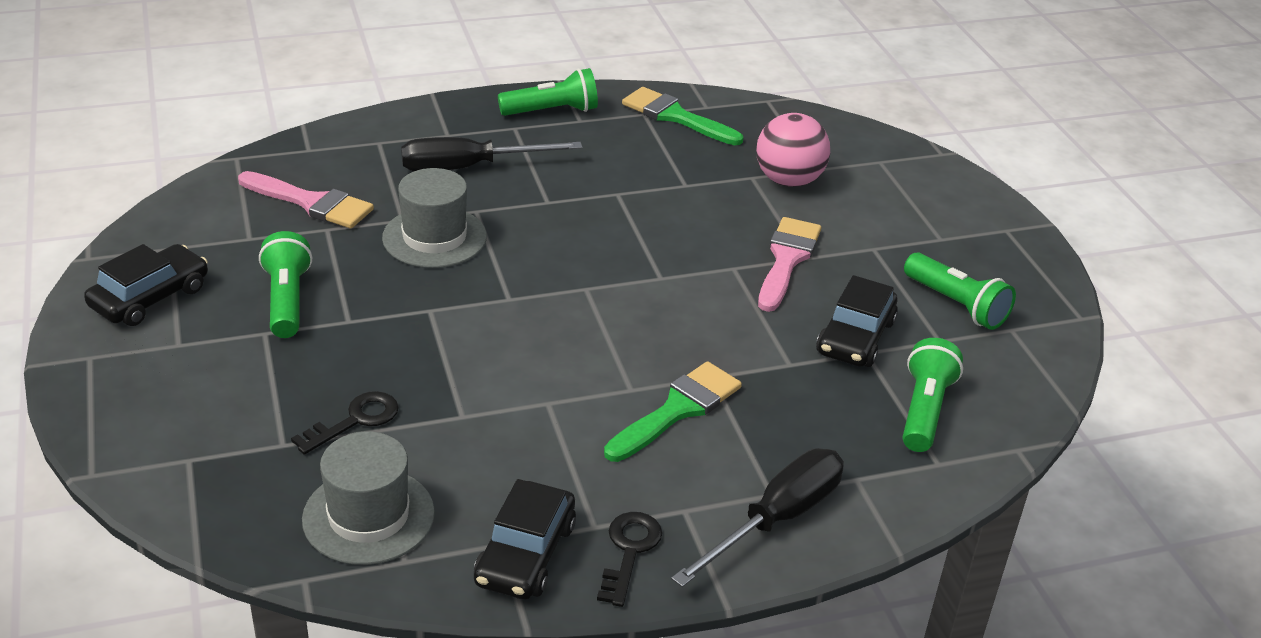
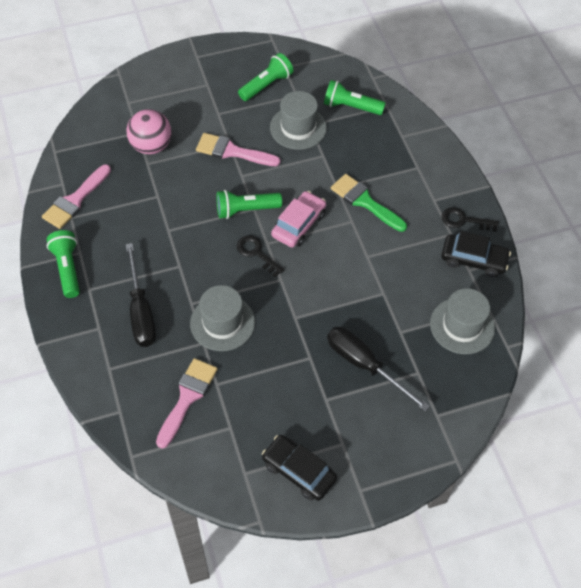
camera: 90 degrees left, 20 degrees up
(287, 300) = (294, 393): green flashlight -> green flashlight (246, 210)
(355, 420) = (394, 341): black key -> black key (257, 253)
(624, 324) = (298, 224): none -> pink car
(675, 116) = (75, 200): green brush -> pink brush
(776, 519) = (434, 166): black screwdriver -> black screwdriver (365, 365)
(855, 337) = (298, 128): black car -> grey hat

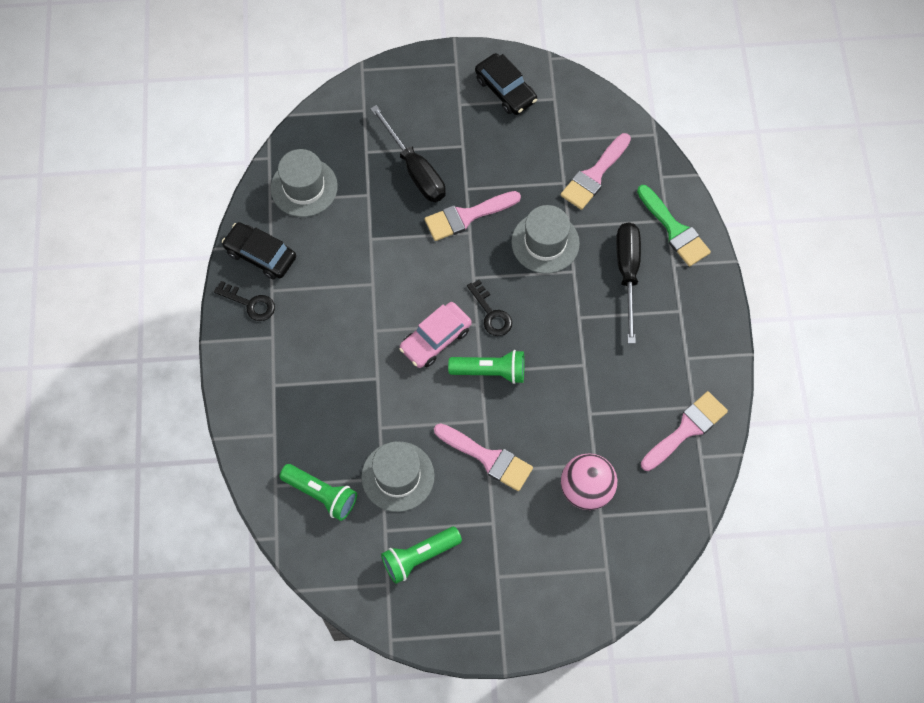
camera: 165 degrees left, 10 degrees up
(67, 268) = (701, 340): green flashlight -> none
(302, 331) = (467, 216): none -> pink brush
(365, 202) = (351, 352): green brush -> green brush (674, 230)

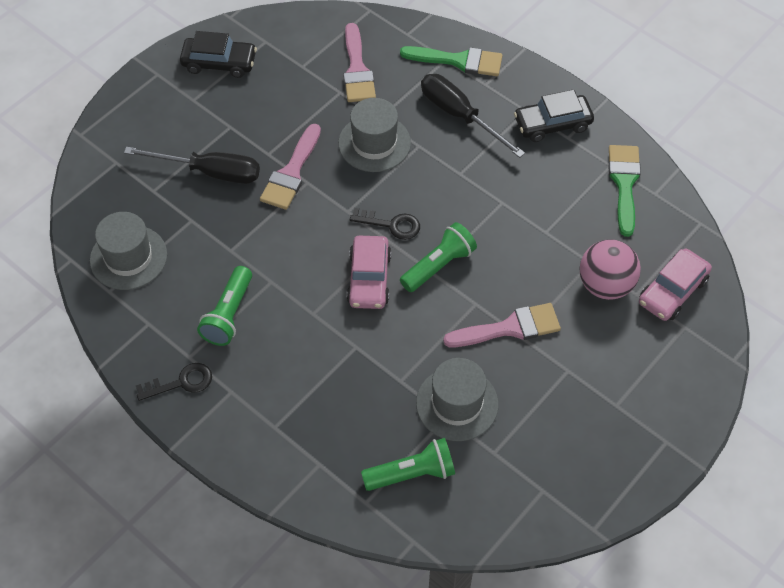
camera: 45 degrees left, 10 degrees down
(260, 255) = (148, 338): black car -> black car (552, 124)
(419, 556) = (542, 447): green flashlight -> green flashlight (228, 314)
(628, 537) = (672, 291): none -> pink car
(686, 429) = (624, 184): pink brush -> green brush

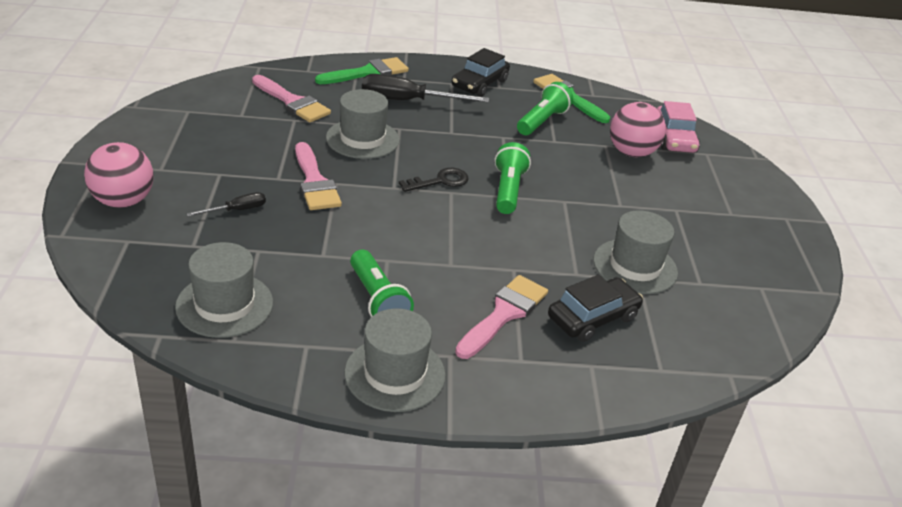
camera: 45 degrees left, 20 degrees down
(142, 121) = (123, 201): none -> pink ball
(181, 382) = (395, 374): black key -> grey hat
(210, 172) = (237, 210): black screwdriver -> black screwdriver, size x0.50
(219, 63) = (159, 137): black car -> black car (593, 317)
(369, 279) = (466, 221): pink car -> none
(412, 474) = (666, 329): green flashlight -> green flashlight (542, 121)
(509, 328) = (606, 204): pink brush -> pink brush (504, 314)

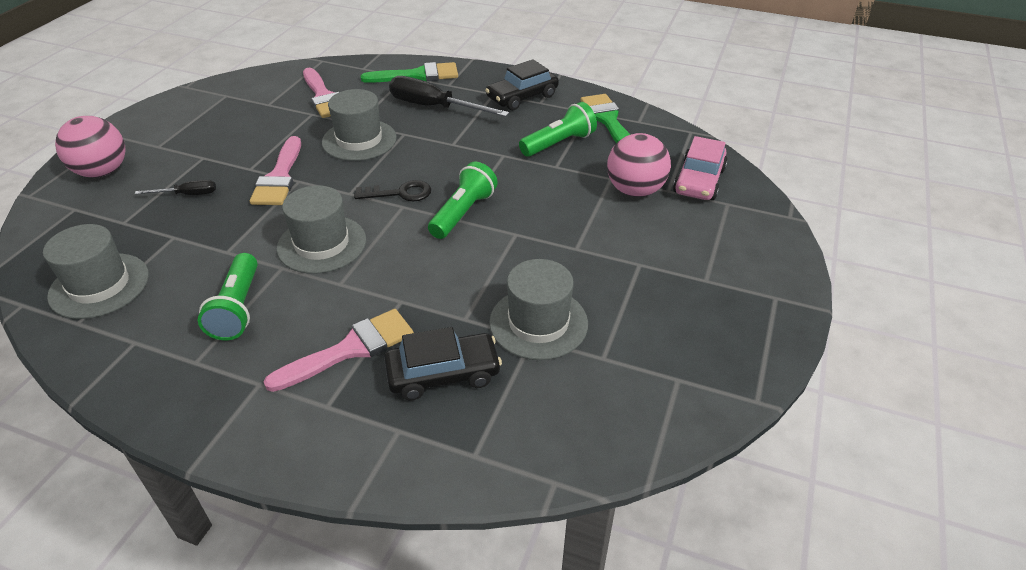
camera: 25 degrees right, 5 degrees up
(395, 374) = (189, 391): grey hat -> grey hat (322, 244)

